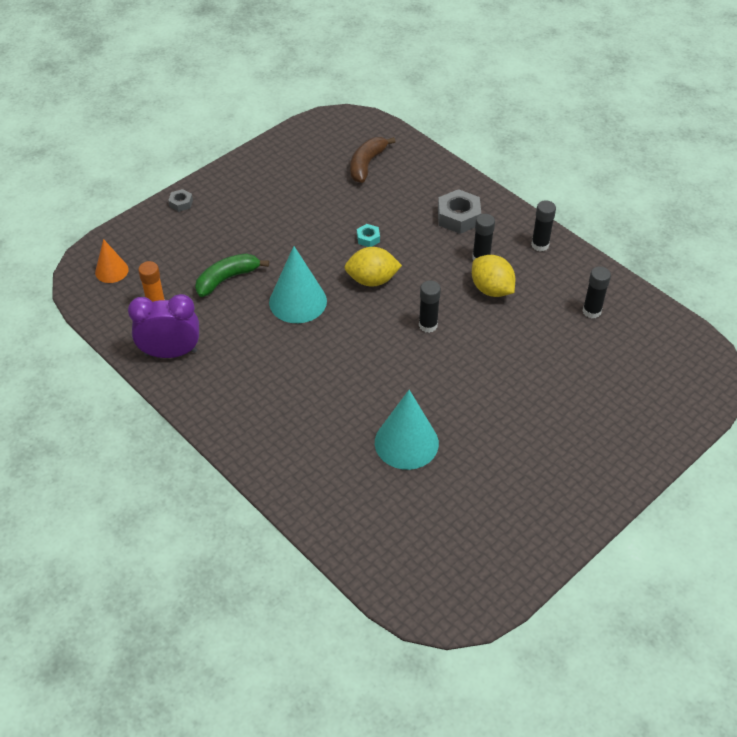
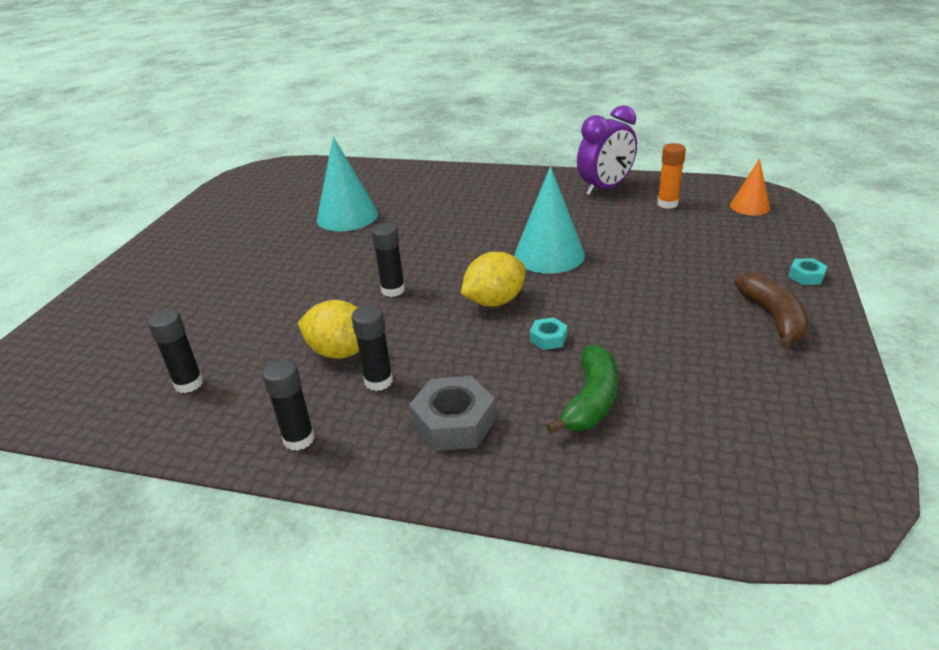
camera: 150 degrees right, 15 degrees down
(181, 203) = (806, 276): grey nut -> turquoise nut
(227, 279) = (641, 242): green banana -> green banana (591, 400)
(366, 164) = (677, 437): brown banana -> brown banana (772, 318)

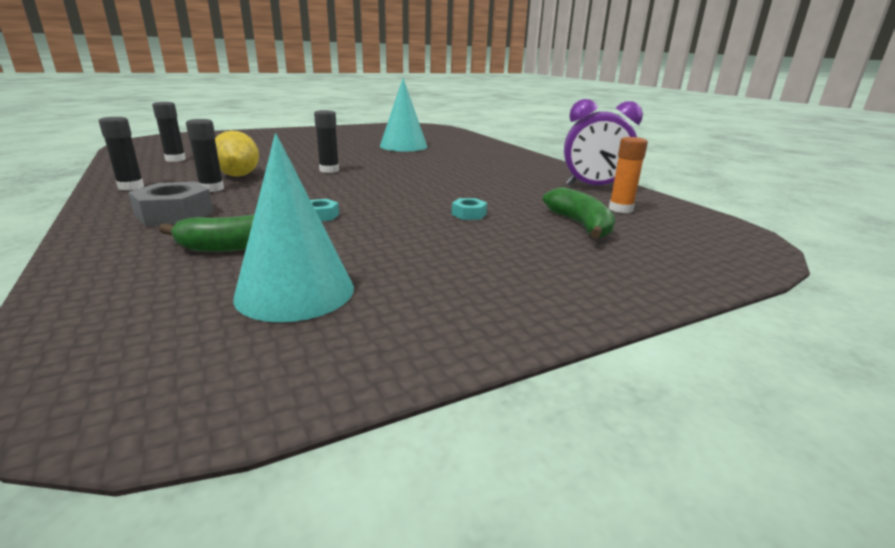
camera: 45 degrees right, 10 degrees down
(494, 301) = (352, 193): yellow lemon -> none
(549, 255) = (448, 193): turquoise cone -> turquoise cone (295, 292)
(684, 234) = (580, 225): none -> green banana
(750, 206) = (703, 239): orange cone -> none
(772, 318) = (490, 291): brown banana -> none
(806, 276) = (617, 292): turquoise nut -> turquoise nut (469, 214)

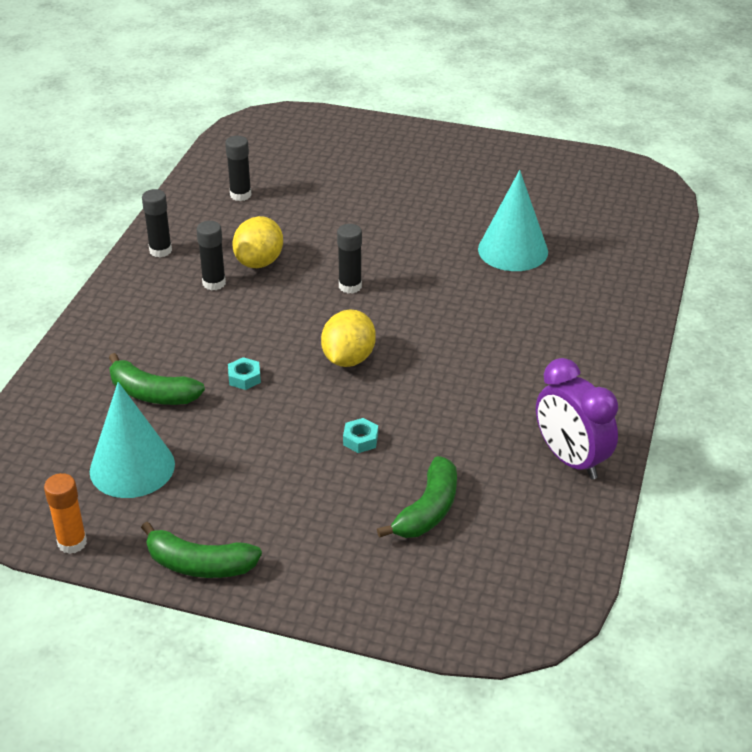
camera: 45 degrees right, 15 degrees up
(174, 214) = (152, 321): grey nut -> none
(386, 190) = (348, 358): none -> yellow lemon
(498, 322) = (199, 564): none -> green banana
(620, 209) = (515, 511): orange glue stick -> orange glue stick (72, 543)

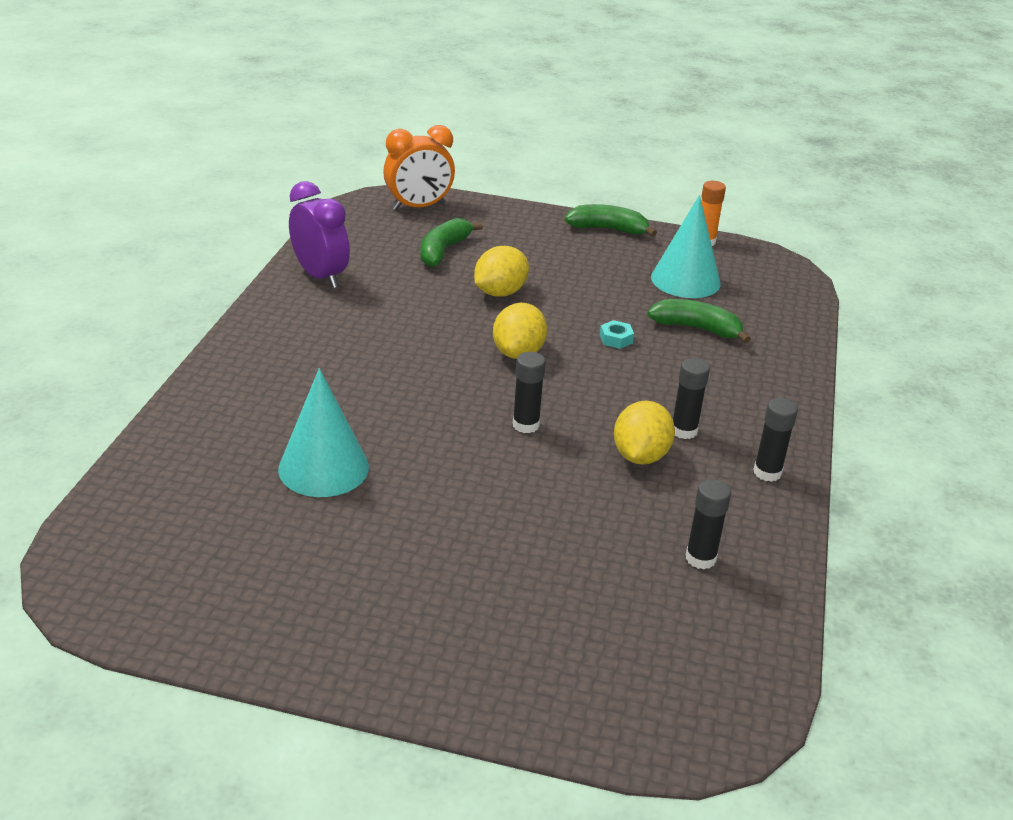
camera: 175 degrees right, 5 degrees down
(360, 440) = (500, 292): turquoise nut -> yellow lemon
(467, 606) = (418, 207): none -> orange clock

